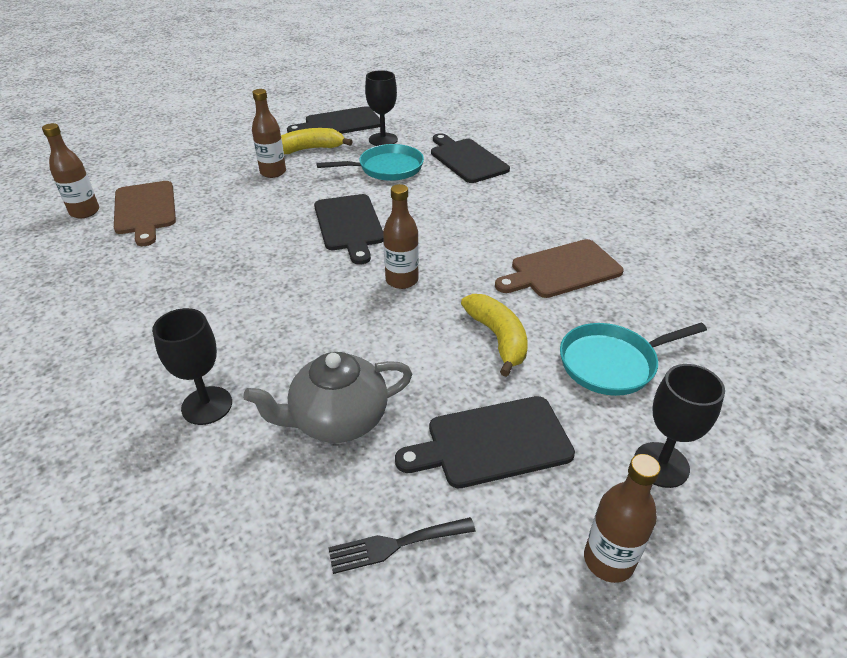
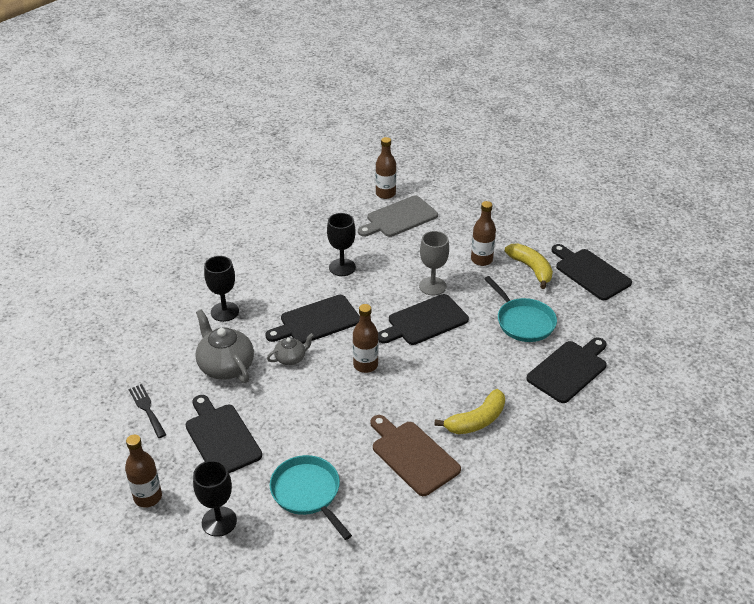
camera: 75 degrees right, 0 degrees up
(145, 210) = (399, 218): brown cutting board -> grey cutting board
(292, 209) = (432, 286): none -> grey goblet
(295, 309) = (317, 321): none -> black cutting board
(356, 344) = (291, 358): none -> grey teapot
(383, 140) = (575, 307): black goblet -> black goblet (342, 267)
(498, 338) = (317, 427): yellow banana -> yellow banana (476, 420)

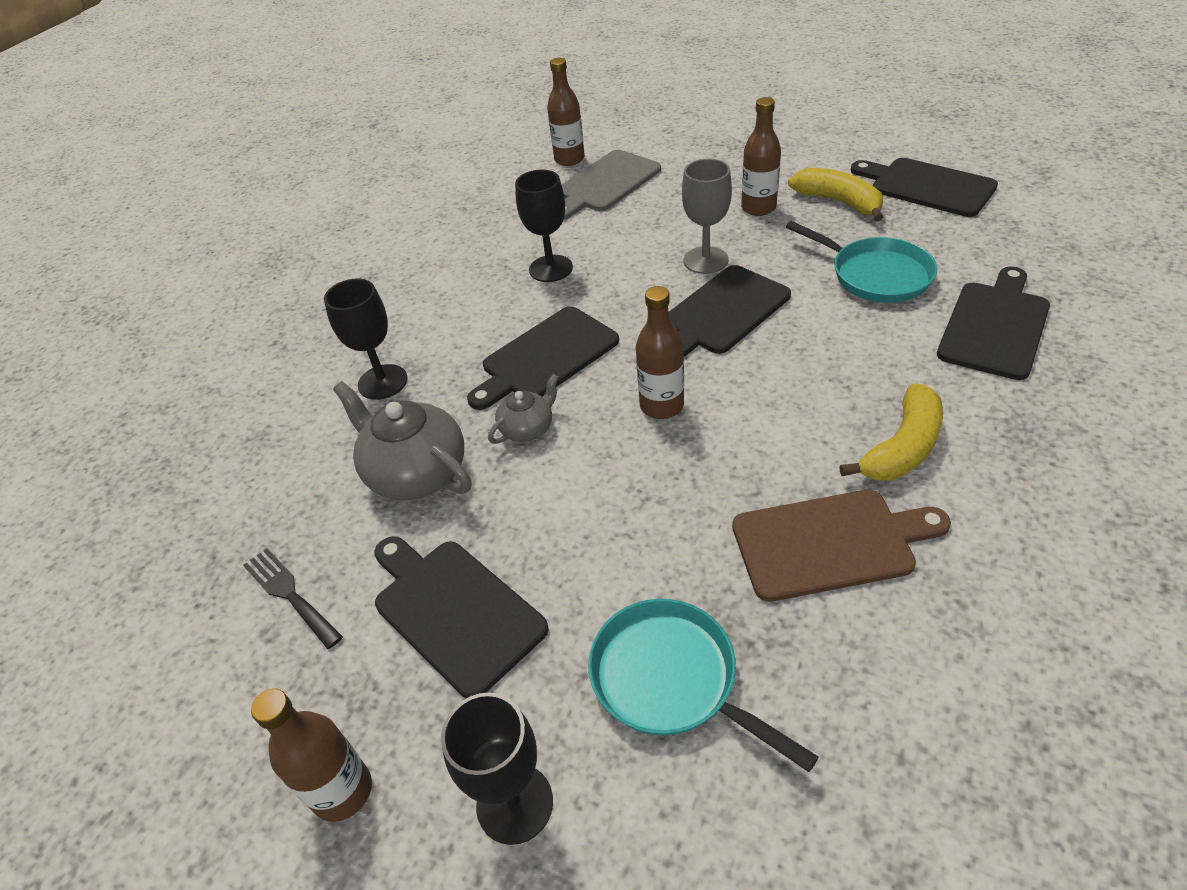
camera: 10 degrees left, 5 degrees up
(412, 455) = (829, 543): brown cutting board -> brown cutting board turned 135 degrees clockwise

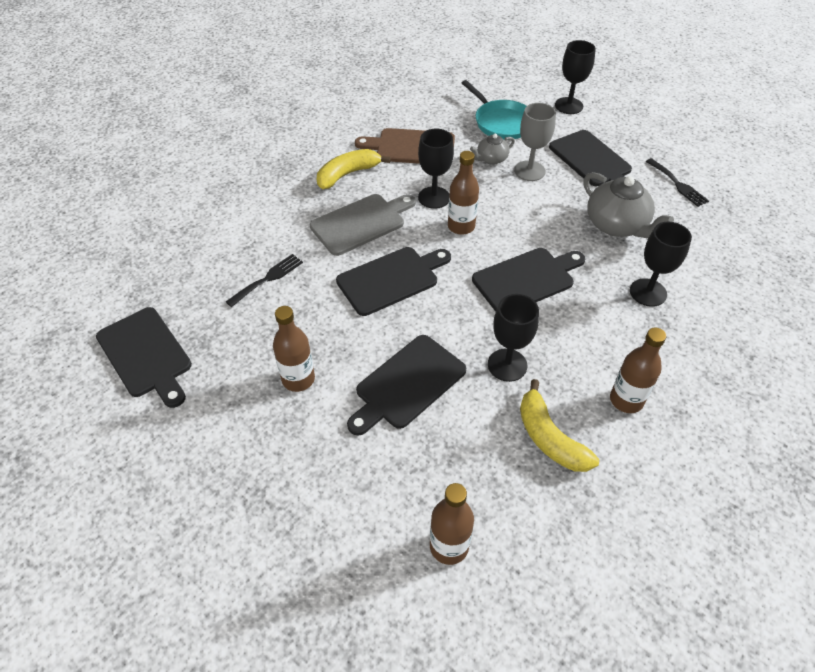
camera: 170 degrees left, 5 degrees up
(342, 791) = (635, 120): brown bottle -> brown bottle (626, 400)
(527, 428) = (546, 234): grey teapot -> grey teapot (491, 159)
(605, 184) = (422, 475): grey cutting board -> grey cutting board (361, 223)
(705, 260) = (377, 332): grey goblet -> grey goblet (529, 171)
(727, 443) = (434, 197): none -> black goblet
(838, 202) = (229, 362): yellow banana -> yellow banana (549, 438)
(875, 275) = (268, 278): turquoise pan -> black fork
(994, 326) = (236, 221): black cutting board -> black cutting board (407, 384)

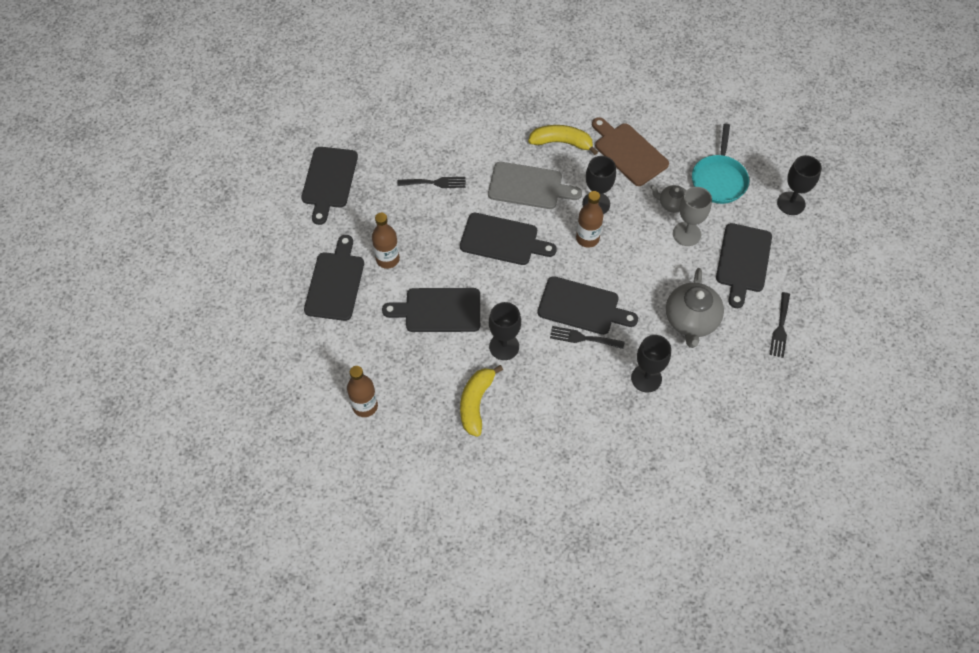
camera: 45 degrees right, 10 degrees up
(265, 447) = (335, 283): none -> black cutting board
(560, 303) = (583, 338): none -> black fork
(626, 400) = (543, 423): brown bottle -> none

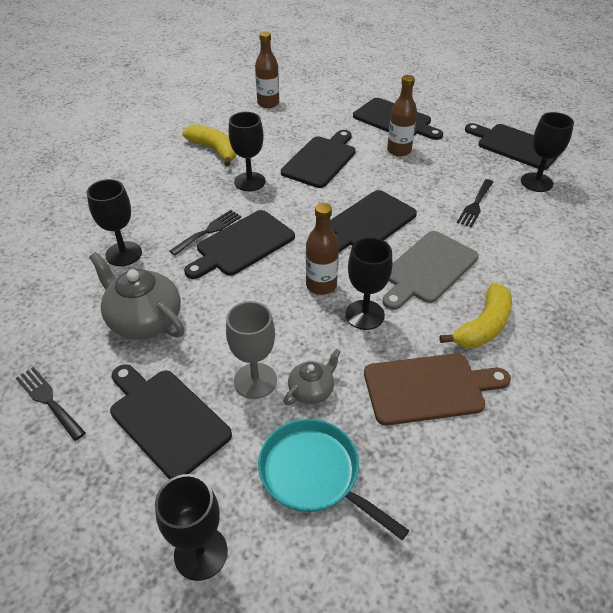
camera: 120 degrees right, 15 degrees down
(379, 154) = (536, 182): none -> black goblet

